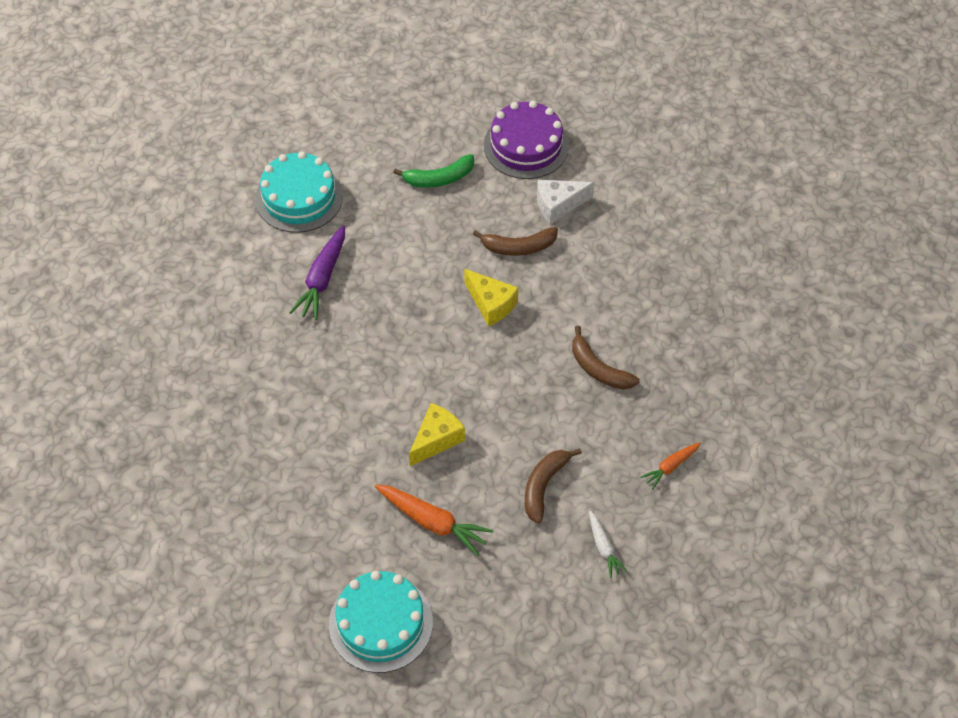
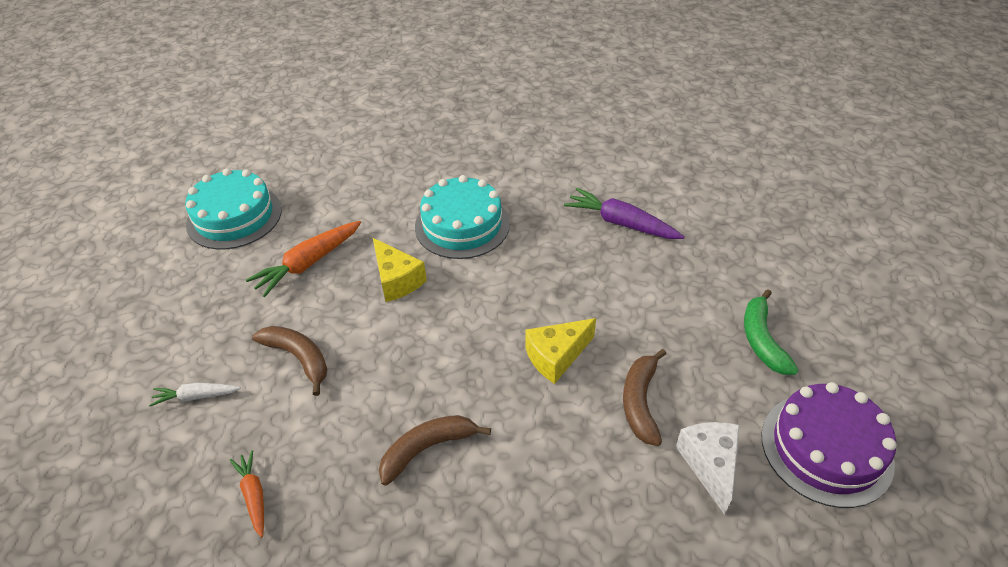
camera: 105 degrees right, 10 degrees down
(299, 197) = (734, 218): turquoise cake -> turquoise cake (462, 225)

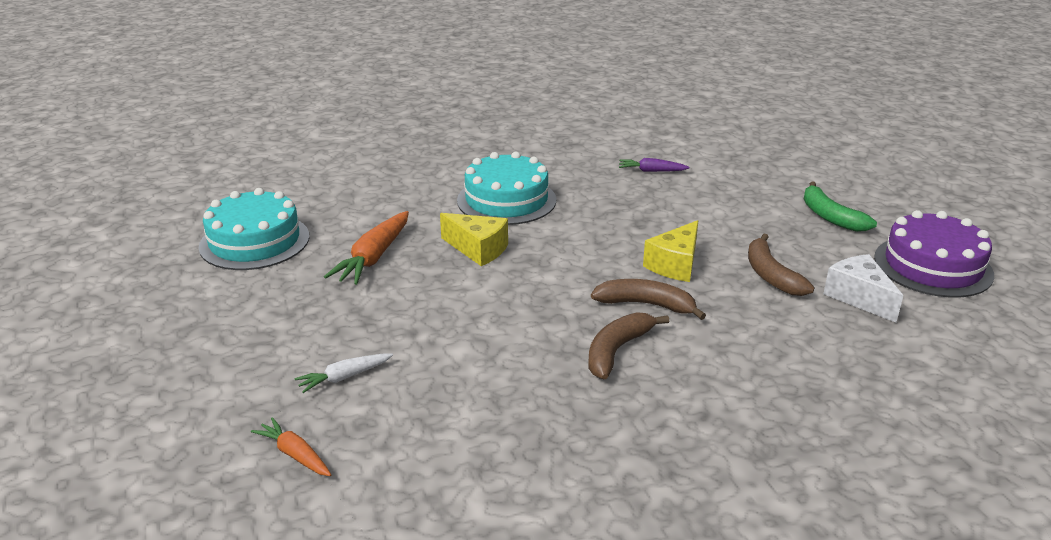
camera: 25 degrees left, 15 degrees down
(254, 495) = (477, 427): orange carrot -> orange carrot (295, 454)
(298, 358) = (429, 324): brown banana -> brown banana (646, 304)
(621, 223) = (651, 171): purple carrot -> purple carrot, size x0.58

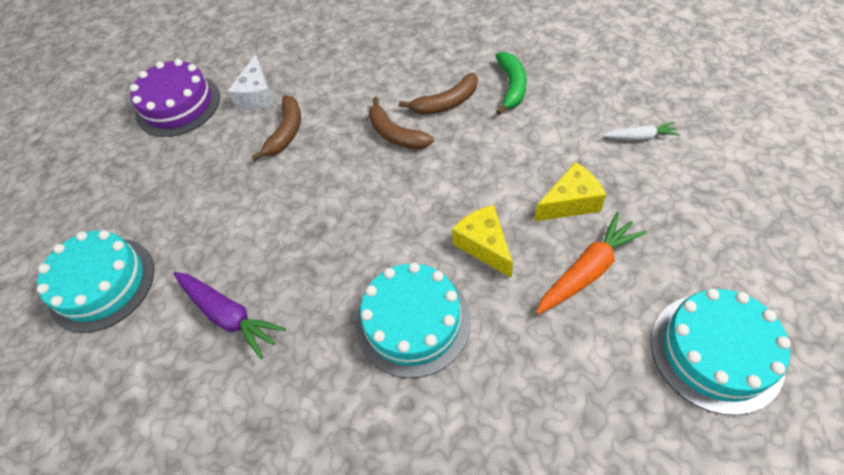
camera: 145 degrees left, 25 degrees up
(295, 454) = (680, 90): orange carrot -> none
(651, 171) = (229, 315): purple carrot -> purple carrot, size x1.73
(675, 265) = (339, 166): yellow cheese -> yellow cheese (570, 202)
(772, 160) = (102, 284): none -> turquoise cake
(830, 217) = (169, 178): green banana -> green banana (511, 86)

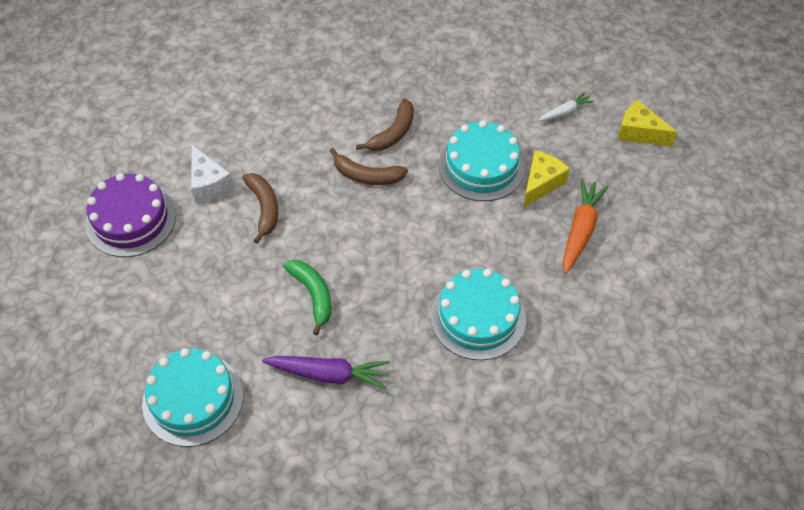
camera: 35 degrees left, 0 degrees up
(484, 245) = (496, 241): yellow cheese -> yellow cheese (639, 133)
(511, 86) = (440, 100): green banana -> green banana (313, 295)
(716, 352) = (688, 252): turquoise cake -> turquoise cake (481, 166)

